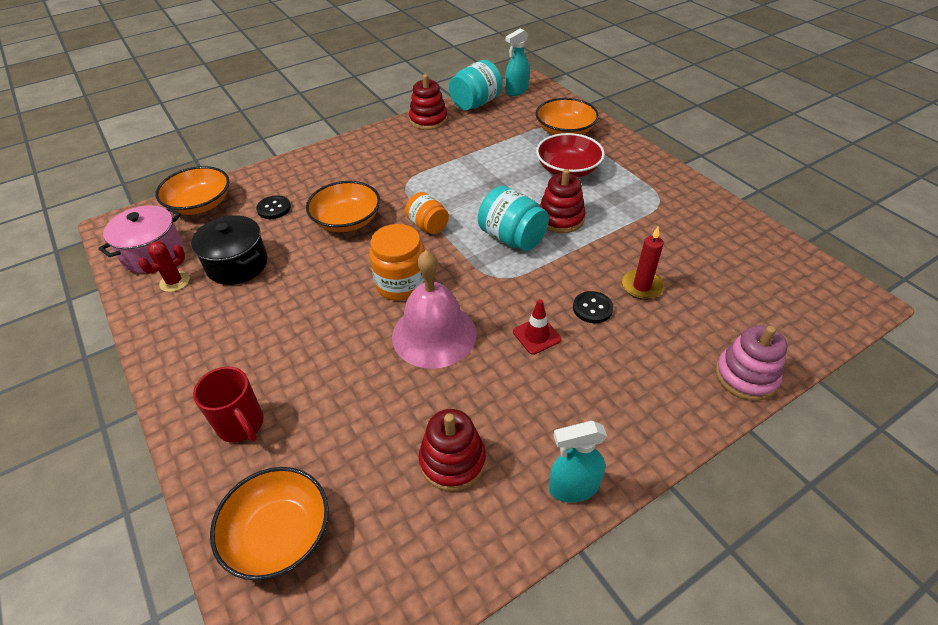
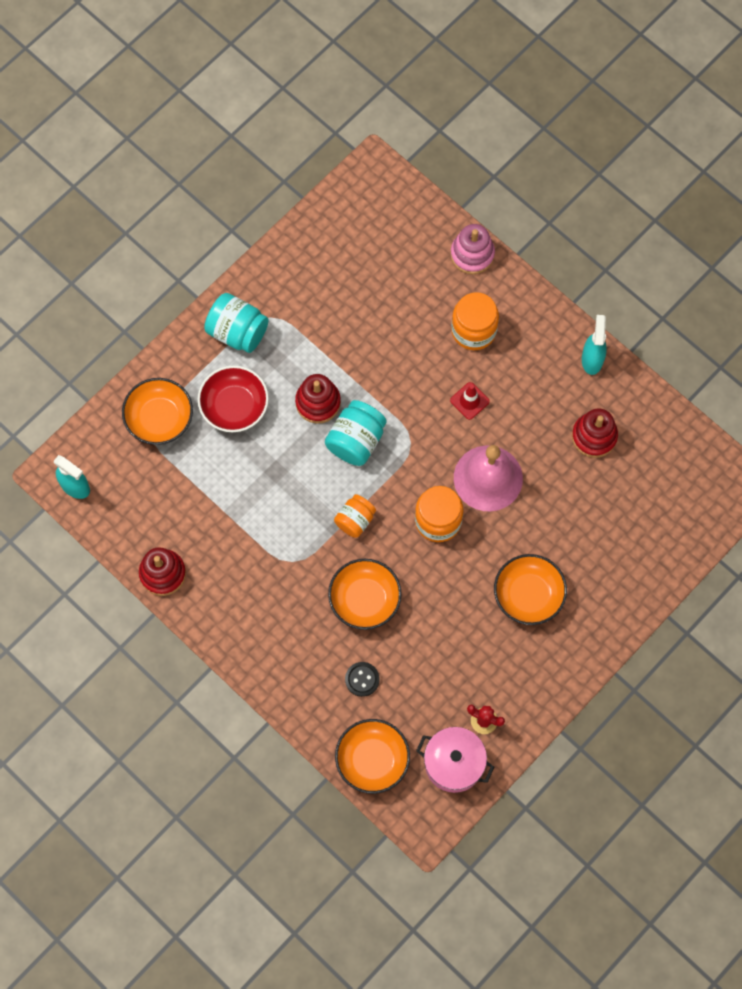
camera: 105 degrees left, 25 degrees up
(237, 264) = (449, 675): black pot -> none
(241, 425) = (606, 588): red mug -> none
(279, 534) = (673, 527): orange bowl -> orange bowl (528, 594)
(475, 103) = (114, 528): turquoise jar -> turquoise jar (237, 332)
(573, 487) = (592, 359): turquoise spray bottle -> turquoise spray bottle turned 150 degrees counterclockwise
(592, 308) = (429, 363): black button -> none
(632, 357) = (473, 330): none -> orange jar
(641, 286) = (394, 327): red candle -> none

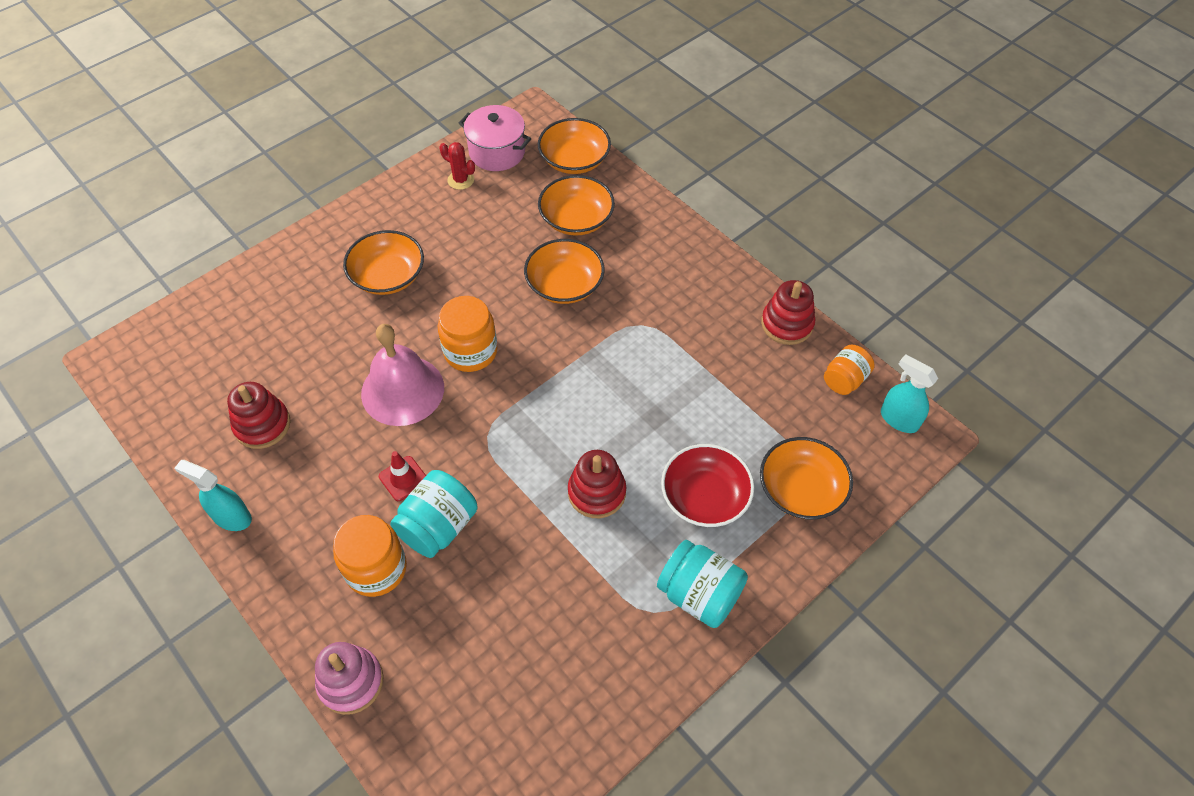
camera: 175 degrees left, 15 degrees down
(355, 520) = (566, 359): orange jar -> orange jar (844, 380)
(356, 441) = (554, 443): turquoise jar -> turquoise jar (438, 526)
(362, 679) = (576, 219): black button -> orange bowl
(592, 359) = (231, 517): turquoise spray bottle -> turquoise spray bottle turned 105 degrees clockwise

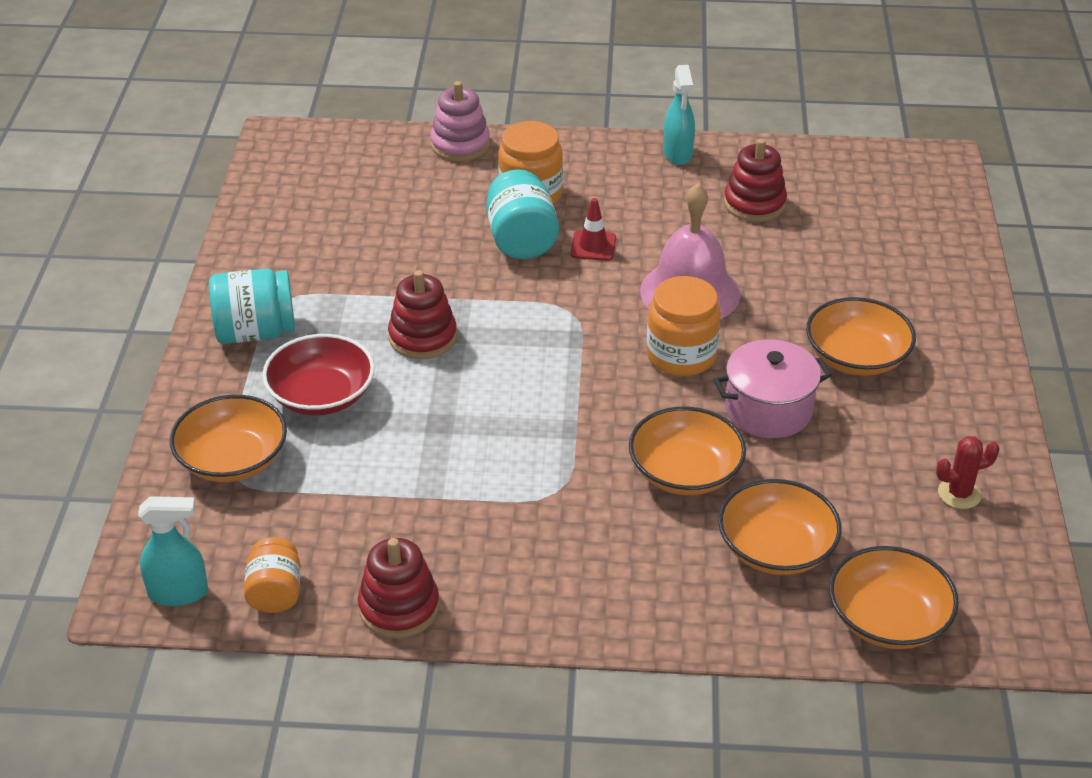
camera: 135 degrees right, 15 degrees down
(231, 517) = (678, 154): turquoise spray bottle -> turquoise spray bottle turned 105 degrees clockwise
(497, 152) = (981, 556): pink pot -> pink pot (768, 409)

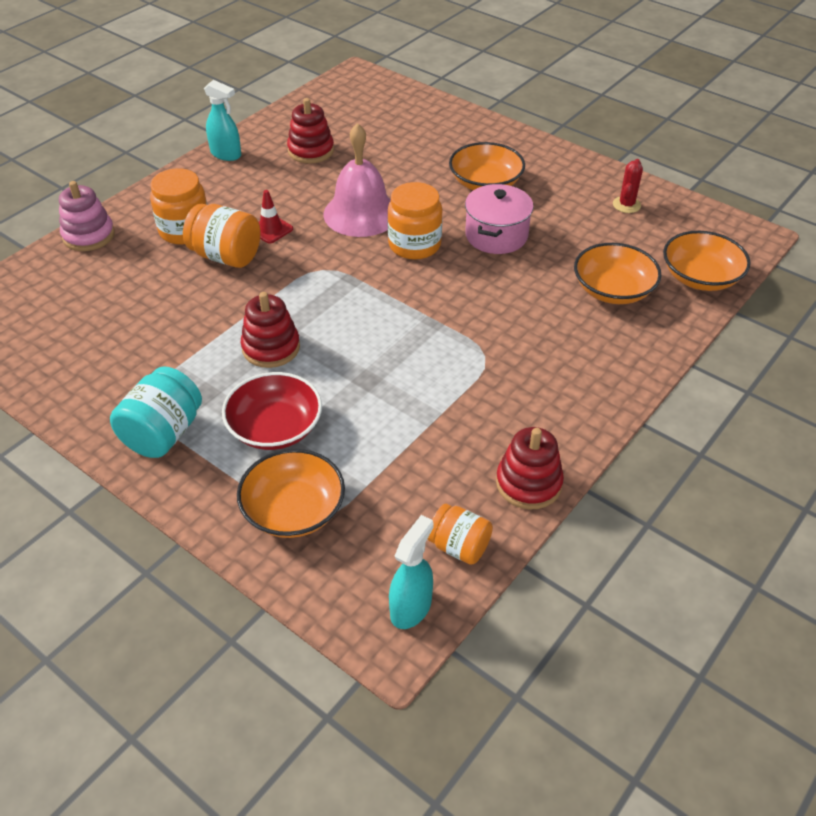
camera: 55 degrees left, 5 degrees up
(521, 240) = (226, 256): turquoise jar -> orange jar
(685, 472) = (518, 293): orange bowl -> none

